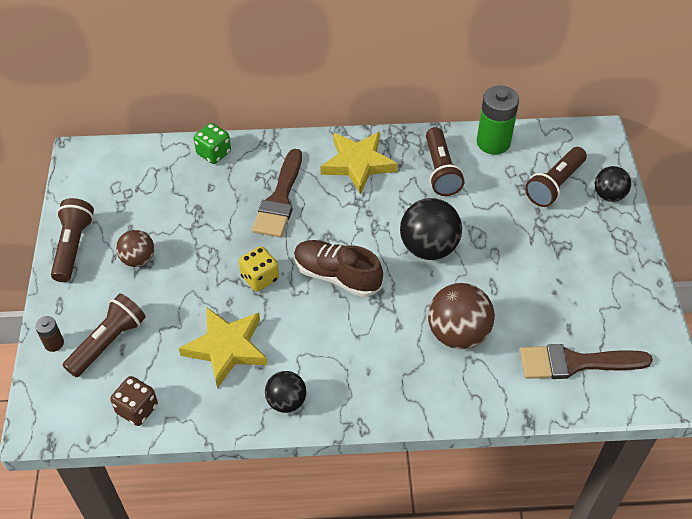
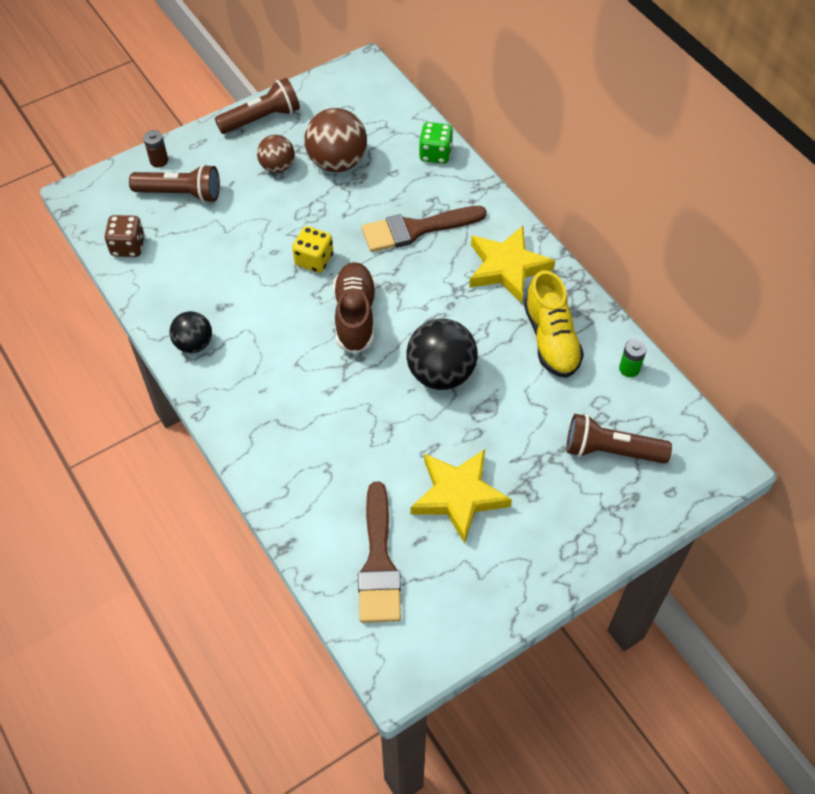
camera: 60 degrees right, 5 degrees up
(226, 348) = (223, 274): yellow star -> yellow star (458, 496)
(440, 171) = (551, 339): brown flashlight -> yellow shoe
(458, 333) = (350, 443): brown ball -> brown ball (337, 162)
(493, 142) = (629, 368): green battery -> green battery, size x0.49
(575, 363) = (379, 562): brown brush -> brown brush turned 150 degrees counterclockwise
(608, 195) = (636, 509): black ball -> none

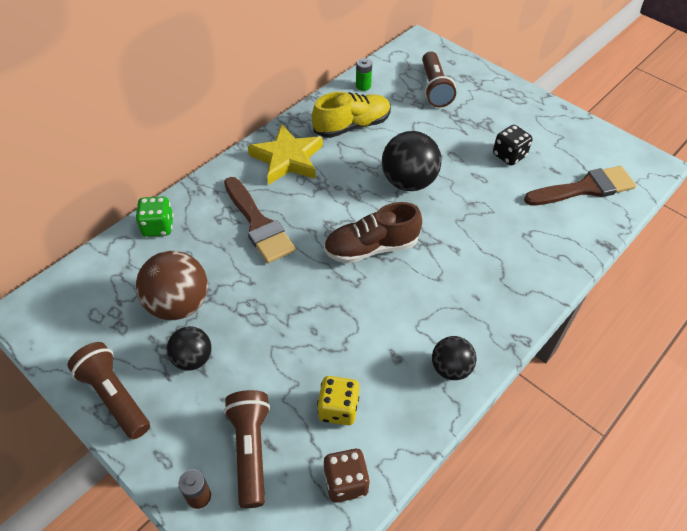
camera: 105 degrees left, 5 degrees down
(277, 167) = (193, 358): brown ball -> black ball
(314, 260) = (316, 293): yellow dice -> yellow dice (338, 409)
(458, 496) = (509, 155): yellow star -> black dice

